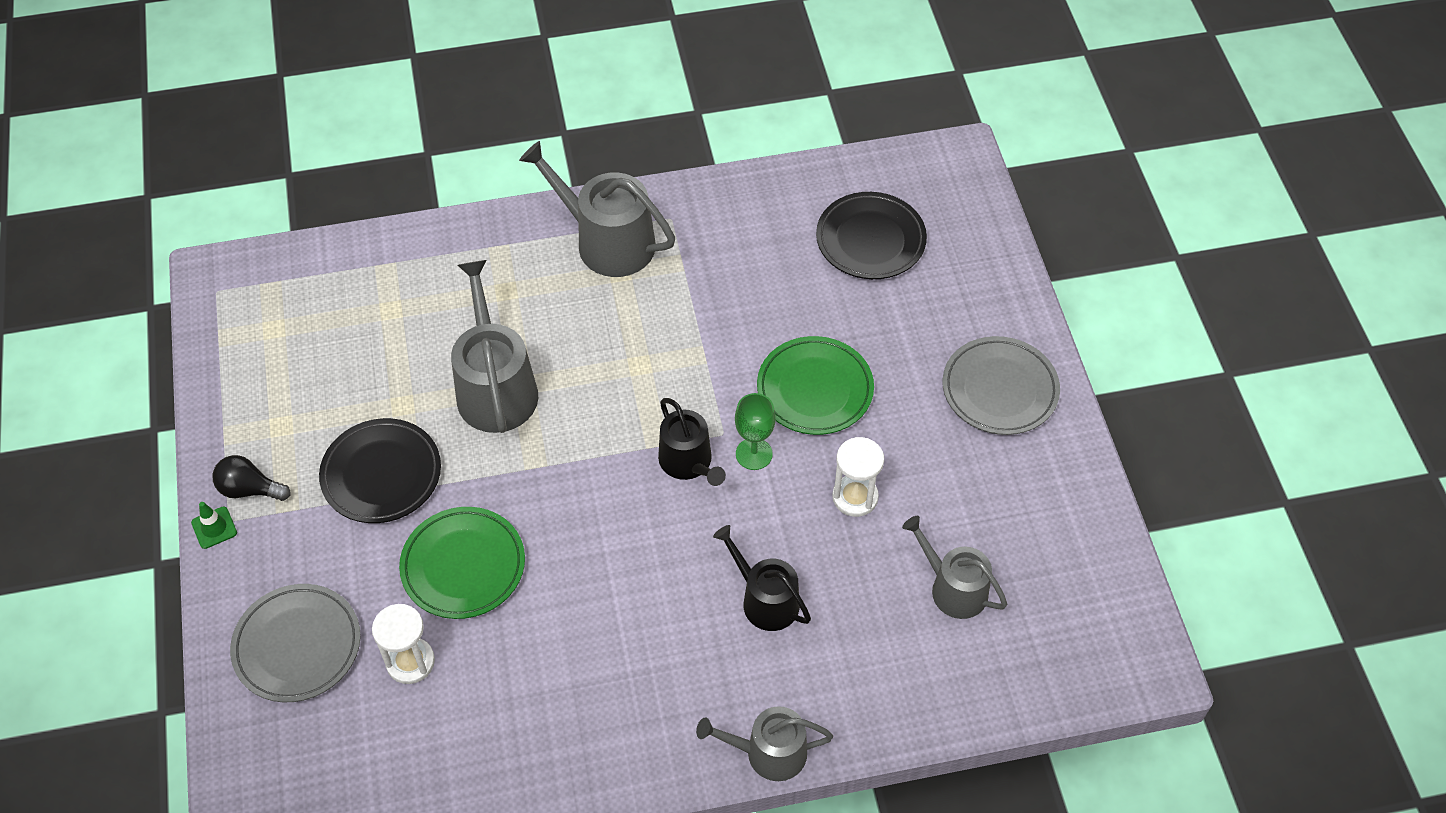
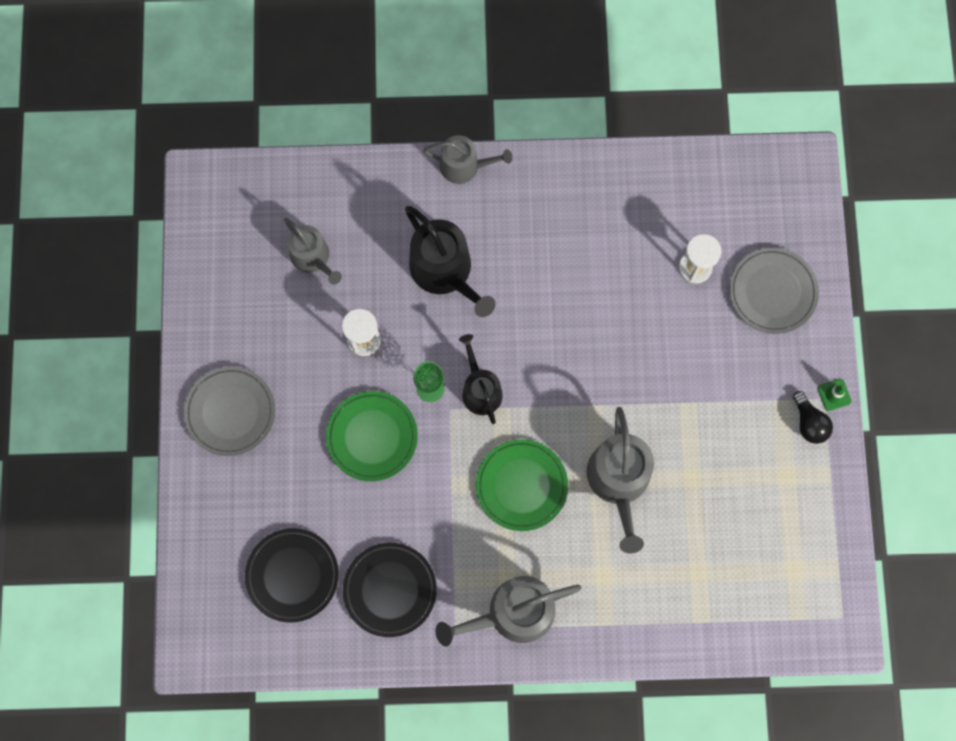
camera: 170 degrees left, 20 degrees up
(249, 489) = (809, 423): black light bulb -> black light bulb turned 45 degrees clockwise
(381, 474) = (710, 418): black plate -> black plate (390, 590)
(463, 566) = (654, 333): green plate -> green plate (521, 486)
(607, 241) = (513, 613): grey watering can -> grey watering can turned 120 degrees clockwise
(765, 600) = (445, 271): black watering can -> black watering can, size x1.57

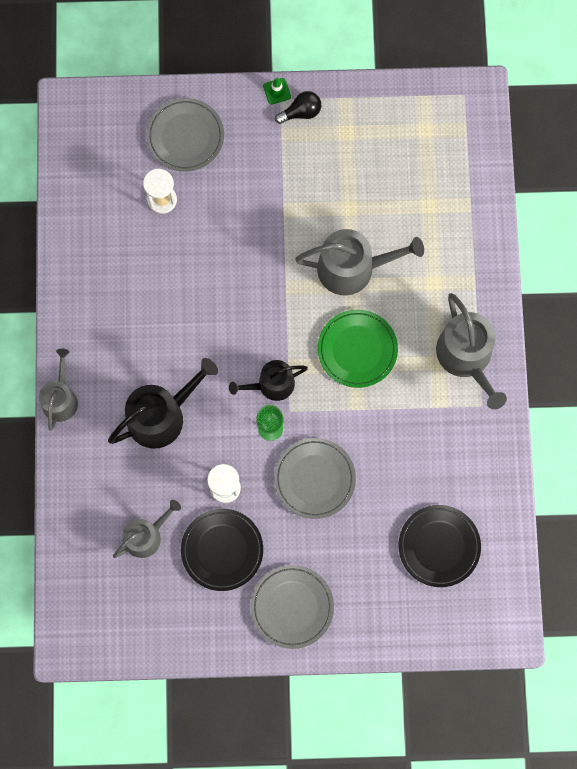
camera: 90 degrees left, 0 degrees up
(372, 437) = (314, 479): green plate -> grey plate
(390, 590) = (449, 461): black plate -> black plate (222, 550)

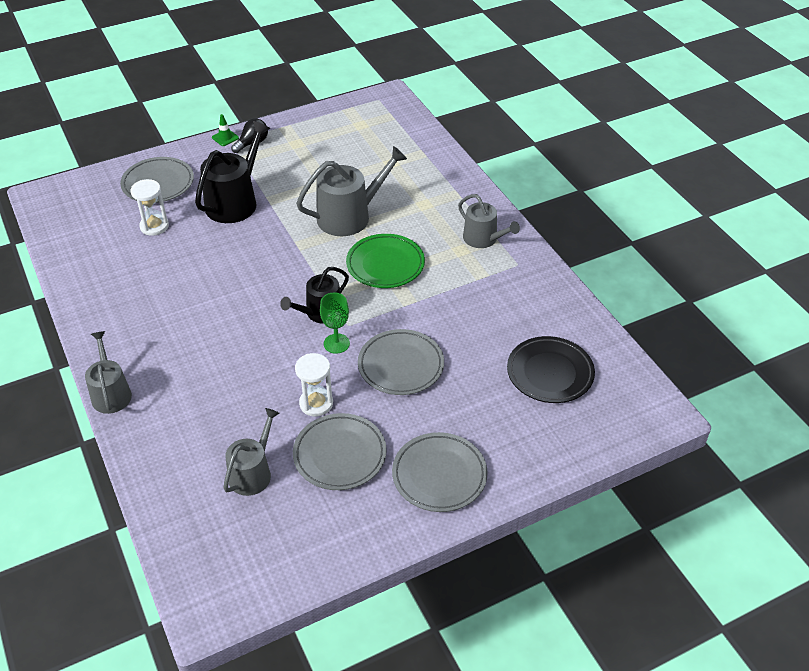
camera: 25 degrees left, 30 degrees down
(161, 415) = (223, 370): black watering can -> black watering can (235, 202)
(222, 550) = (340, 455): black plate -> grey plate
(467, 357) = (483, 239): grey watering can -> grey watering can, size x0.64

